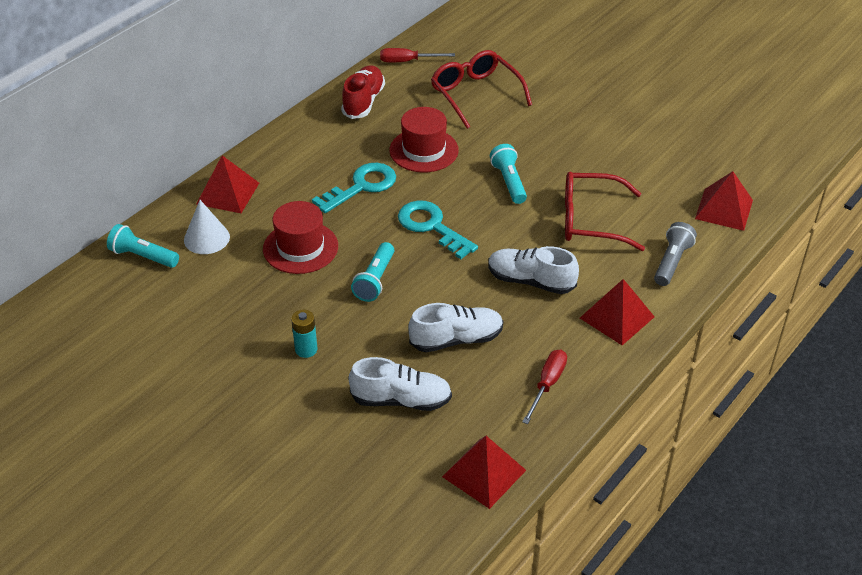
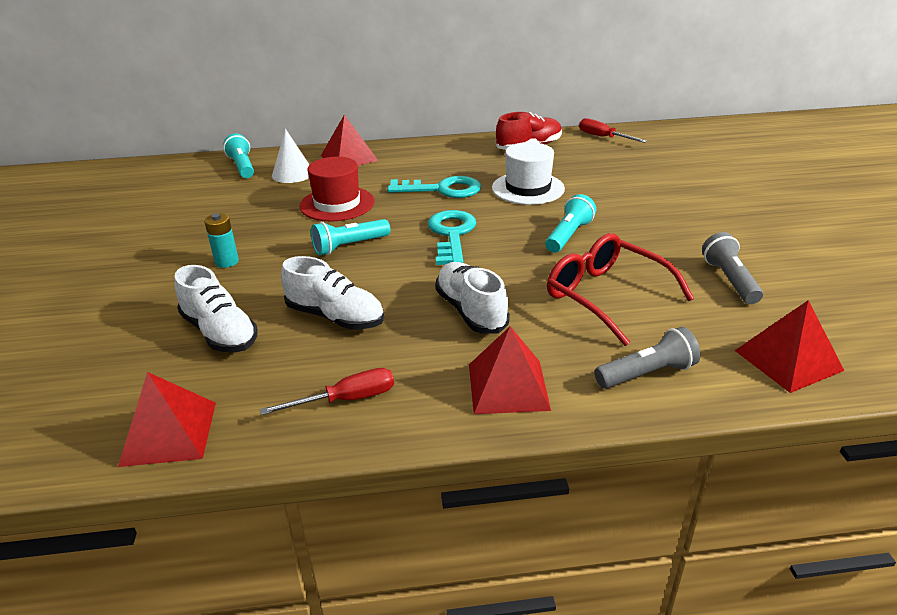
camera: 45 degrees right, 10 degrees down
(424, 150) = (528, 188): red hat -> white hat
(475, 94) = (630, 173): red glasses -> none
(640, 166) = (729, 280): none -> grey flashlight

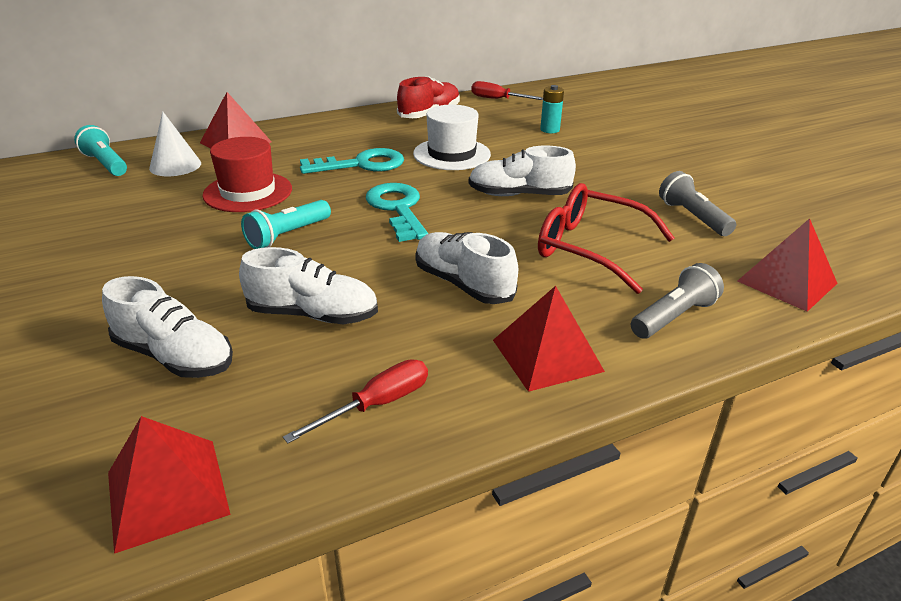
camera: 20 degrees left, 0 degrees up
(227, 262) = (141, 273): turquoise battery -> turquoise battery (550, 130)
(568, 235) = (519, 195): turquoise flashlight -> white shoe

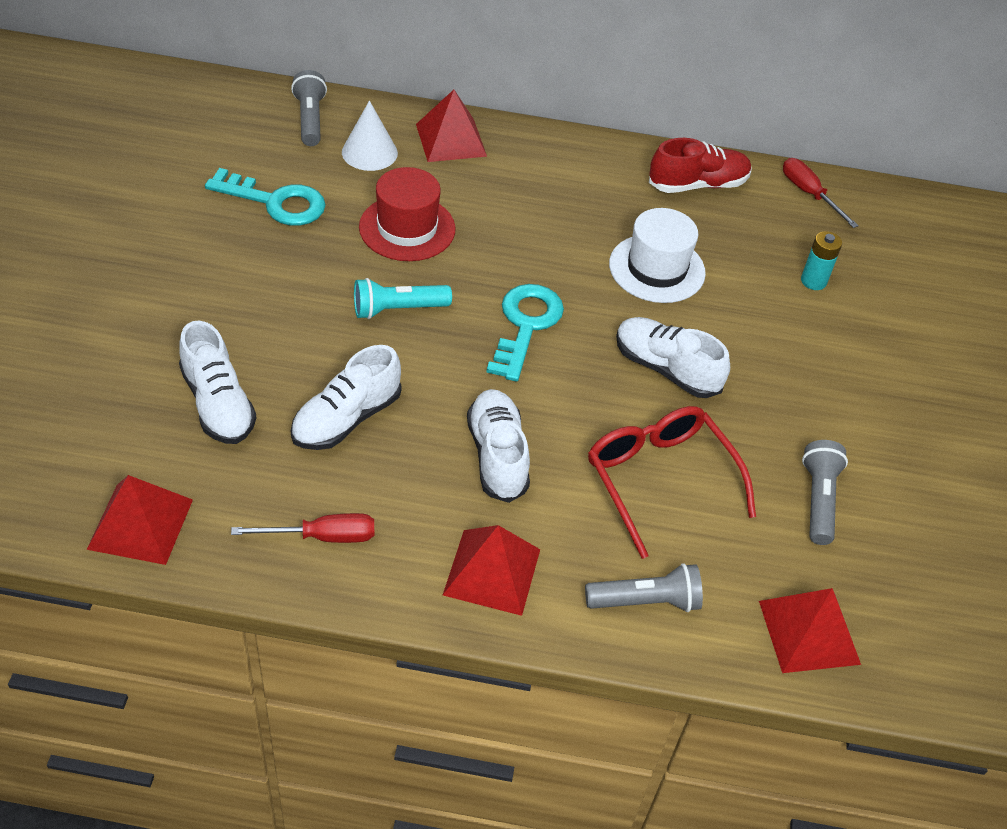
camera: 30 degrees right, 15 degrees up
(105, 164) = (310, 119): turquoise flashlight -> grey flashlight
(313, 315) = (346, 419): white shoe -> white shoe turned 90 degrees clockwise
(361, 164) = (547, 239): turquoise key -> turquoise key (276, 202)

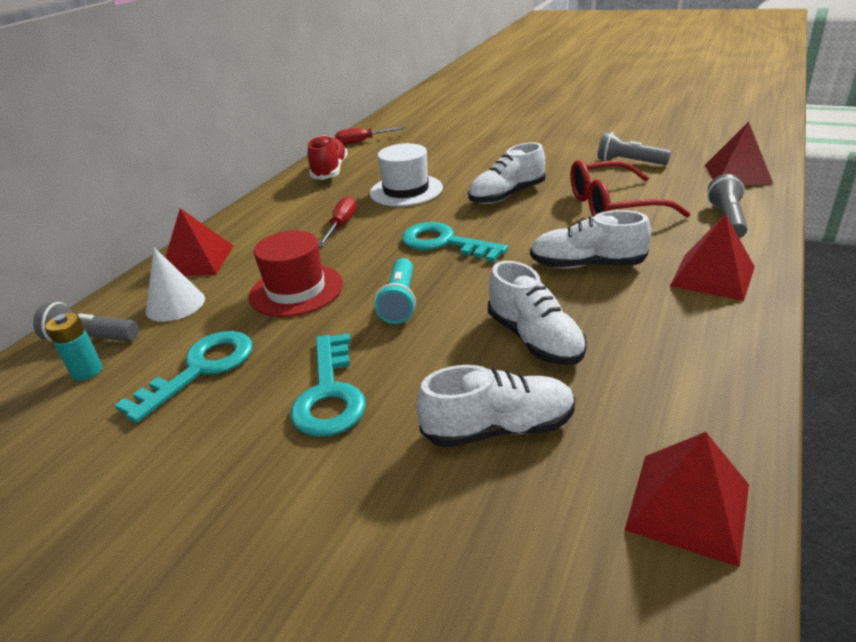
camera: 65 degrees left, 15 degrees down
(252, 290) = (329, 393): none -> turquoise key
(322, 537) = (688, 362): red screwdriver -> red screwdriver (341, 225)
(813, 281) = (441, 147): turquoise battery -> turquoise battery (87, 371)

